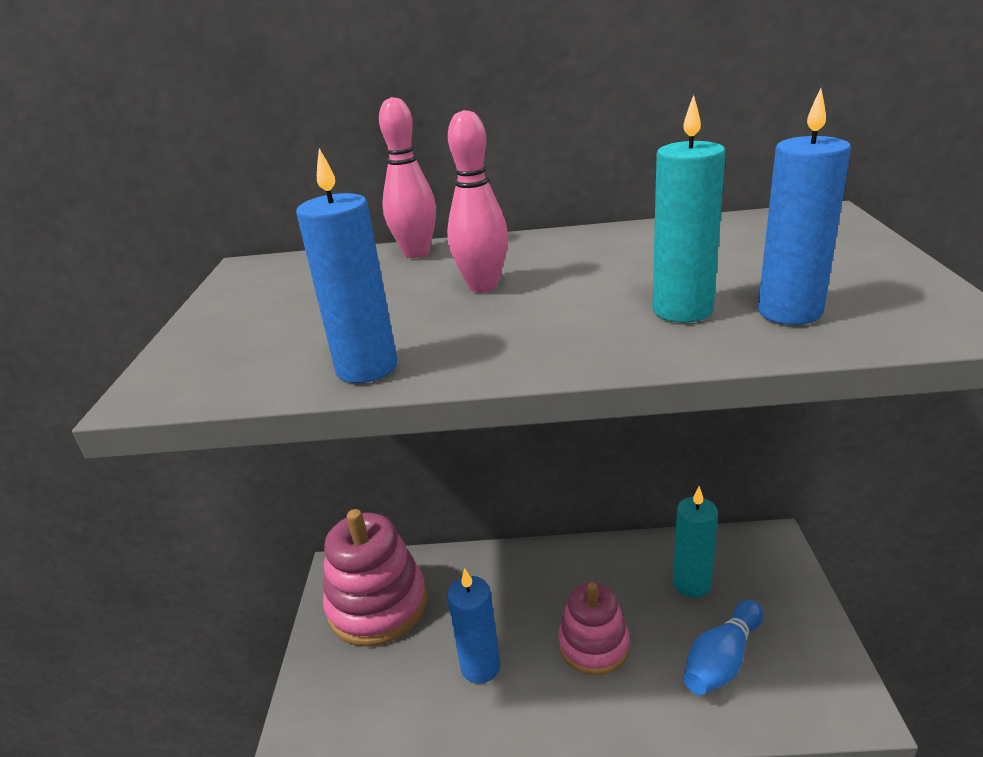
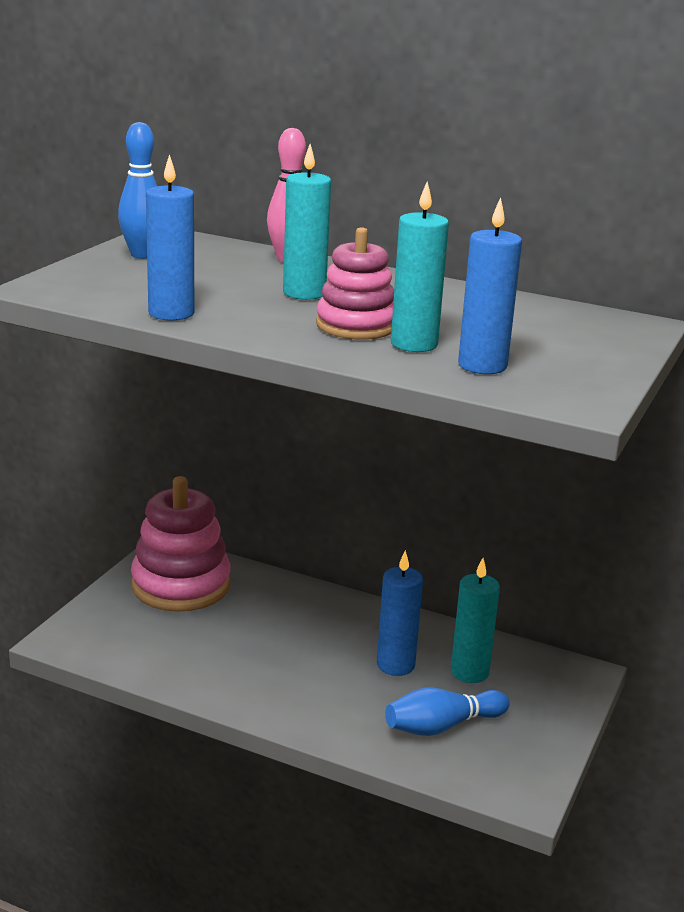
camera: 20 degrees right, 5 degrees down
(252, 298) = (142, 255): none -> blue bowling pin
(480, 666) = (233, 653): blue candle -> blue candle (395, 665)
(483, 286) = (304, 293): pink bowling pin -> turquoise candle
(593, 645) = (340, 676): pink stacking toy -> pink stacking toy (356, 325)

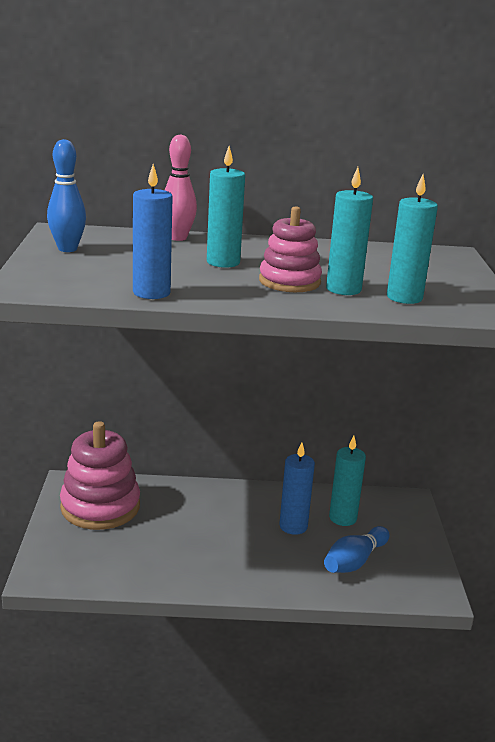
camera: 25 degrees left, 0 degrees up
(482, 366) = (404, 297): blue candle -> turquoise candle

